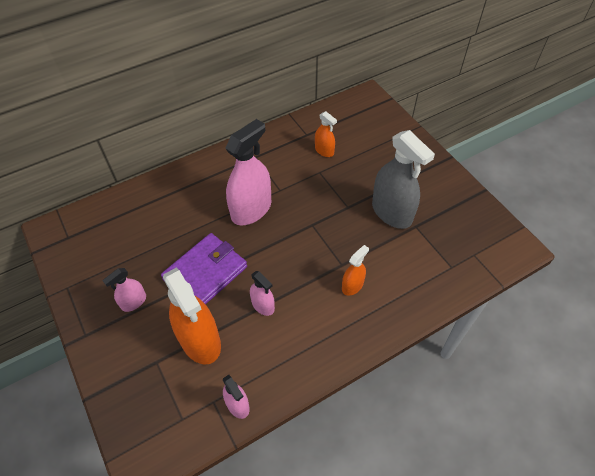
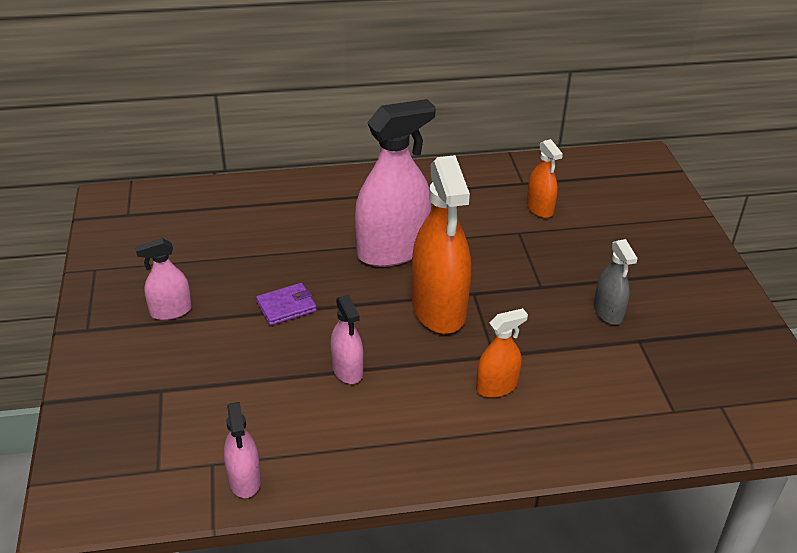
camera: 20 degrees right, 15 degrees down
(200, 340) = (235, 384): orange spray bottle -> orange spray bottle (439, 309)
(205, 273) = (286, 306): purple wallet -> purple wallet, size x0.48
(391, 212) = (608, 312): grey spray bottle -> grey spray bottle, size x0.51

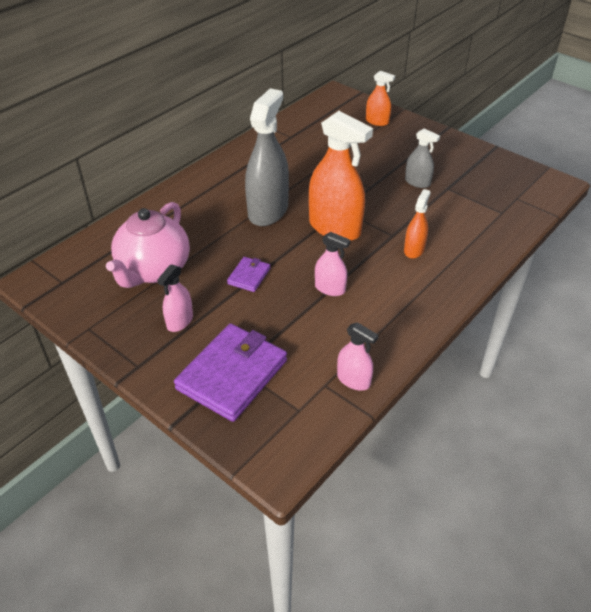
camera: 40 degrees left, 5 degrees up
(147, 392) = (232, 375): none -> purple wallet
(211, 248) = (153, 270): none -> pink teapot
(392, 250) = (268, 211): pink spray bottle -> grey spray bottle
(540, 208) = (317, 146): orange spray bottle -> orange spray bottle (377, 121)

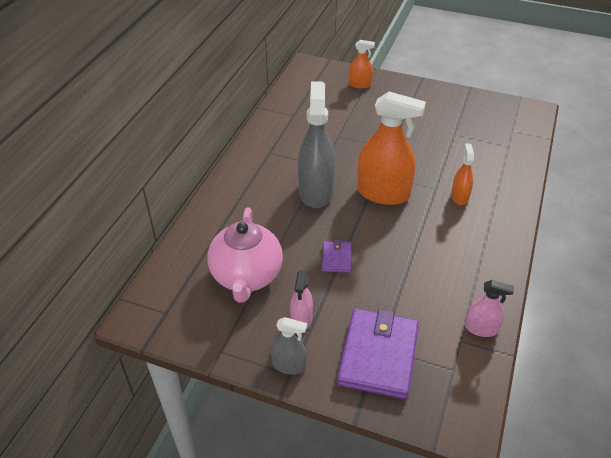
camera: 20 degrees left, 0 degrees up
(330, 288) = (412, 251): pink spray bottle -> none
(417, 182) = (426, 134): grey spray bottle -> grey spray bottle (289, 365)

